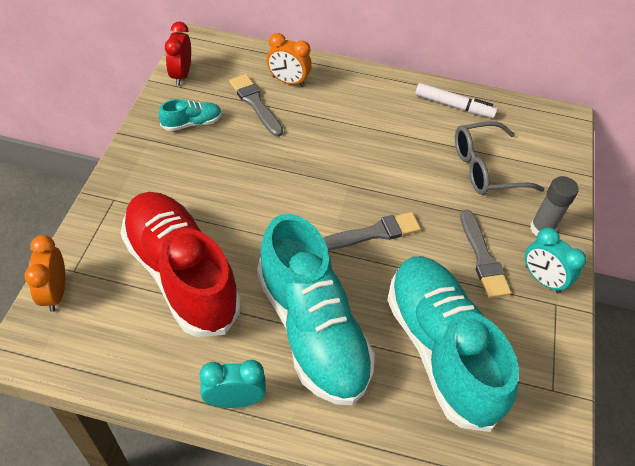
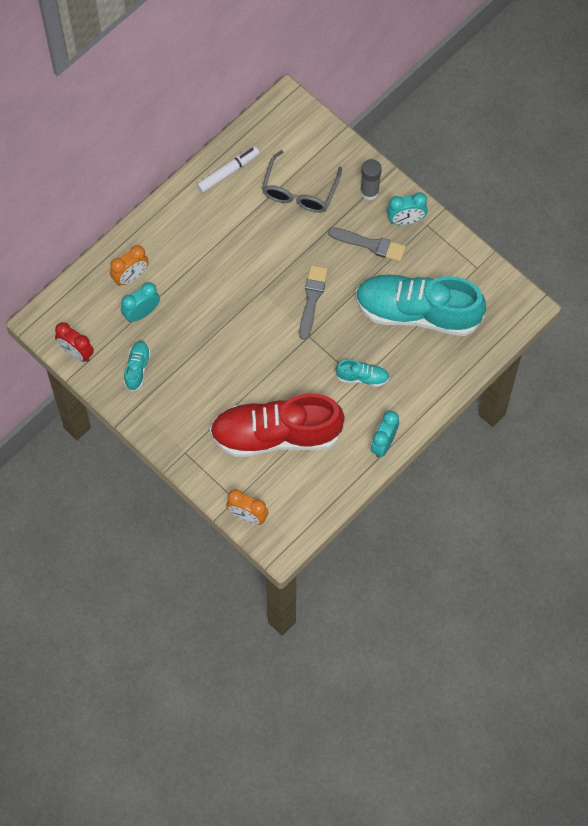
camera: 55 degrees left, 15 degrees up
(255, 103) = (141, 313): grey brush -> turquoise clock
(312, 329) = (362, 377): turquoise shoe -> turquoise shoe, size x0.41

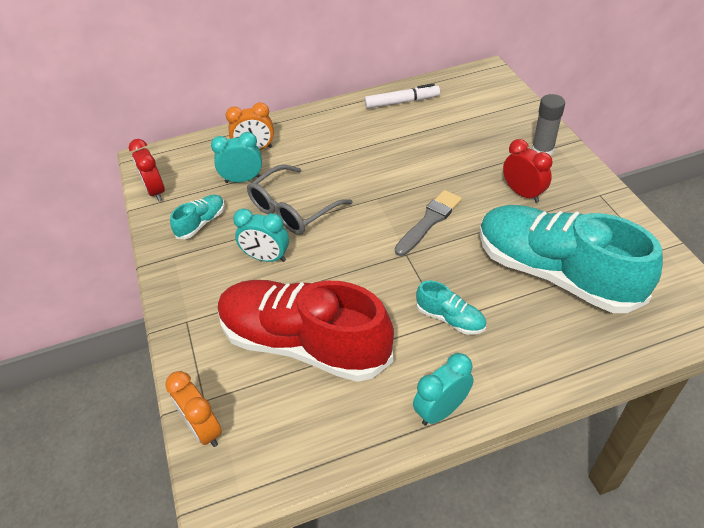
camera: 30 degrees right, 20 degrees down
(300, 191) = (466, 132): grey glasses -> grey glasses (293, 209)
(370, 244) = (523, 193): grey brush -> red clock
(406, 220) = (575, 184): turquoise clock -> turquoise clock (266, 258)

